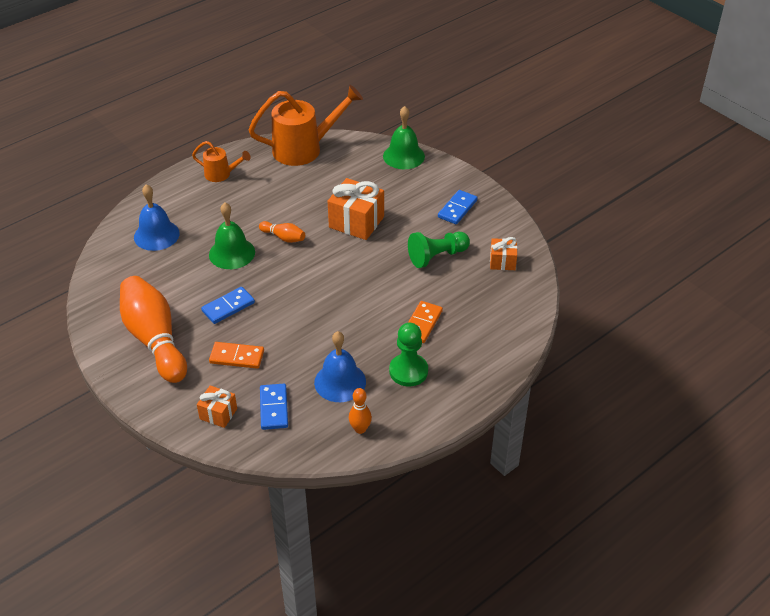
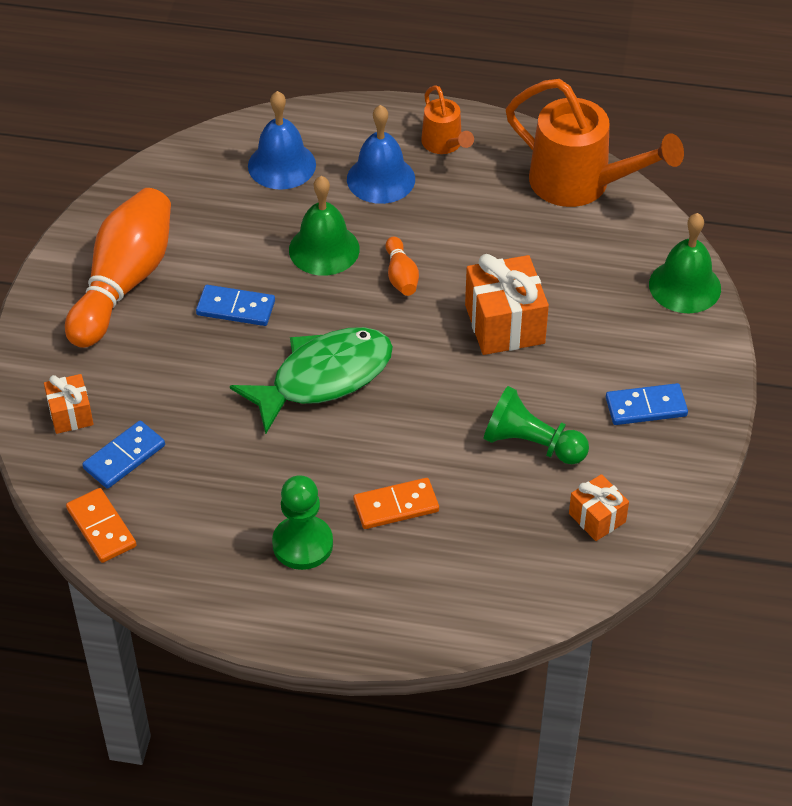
camera: 50 degrees right, 5 degrees up
(237, 357) = (167, 370): orange domino -> orange domino (101, 528)
(313, 302) = (323, 378): none -> green fish
(340, 382) = (221, 490): blue bell -> blue bell (381, 179)
(360, 429) = (167, 557): orange bowling pin -> none

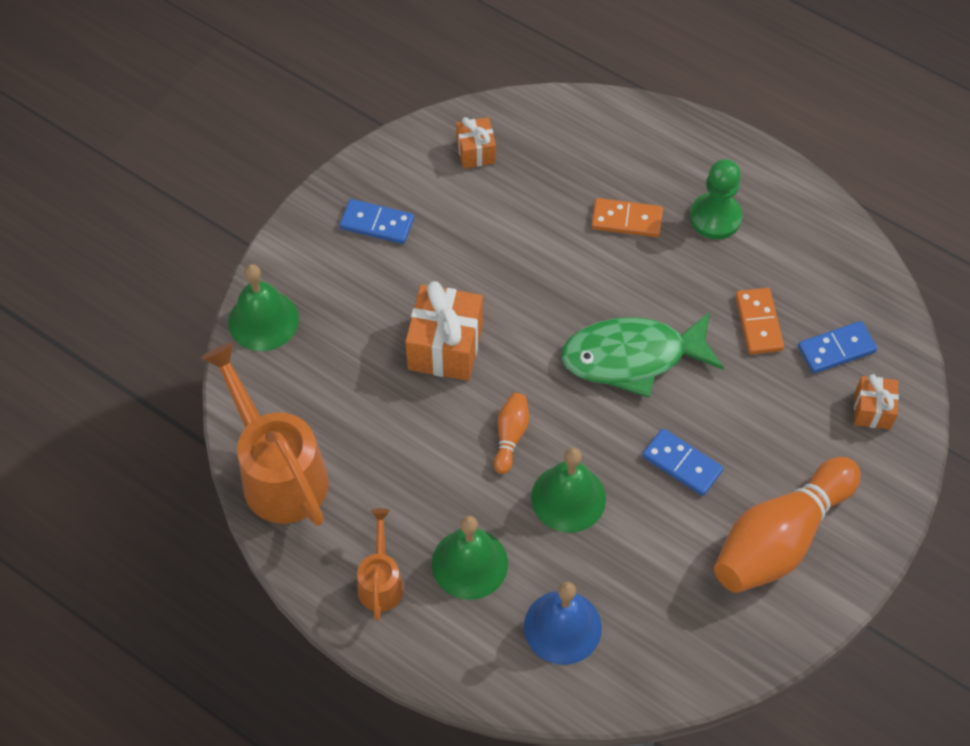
camera: 155 degrees left, 10 degrees up
(101, 528) = (874, 293): orange domino -> orange domino (758, 323)
(381, 179) = (469, 563): blue bell -> green bell
(531, 444) = (489, 229): green pawn -> none

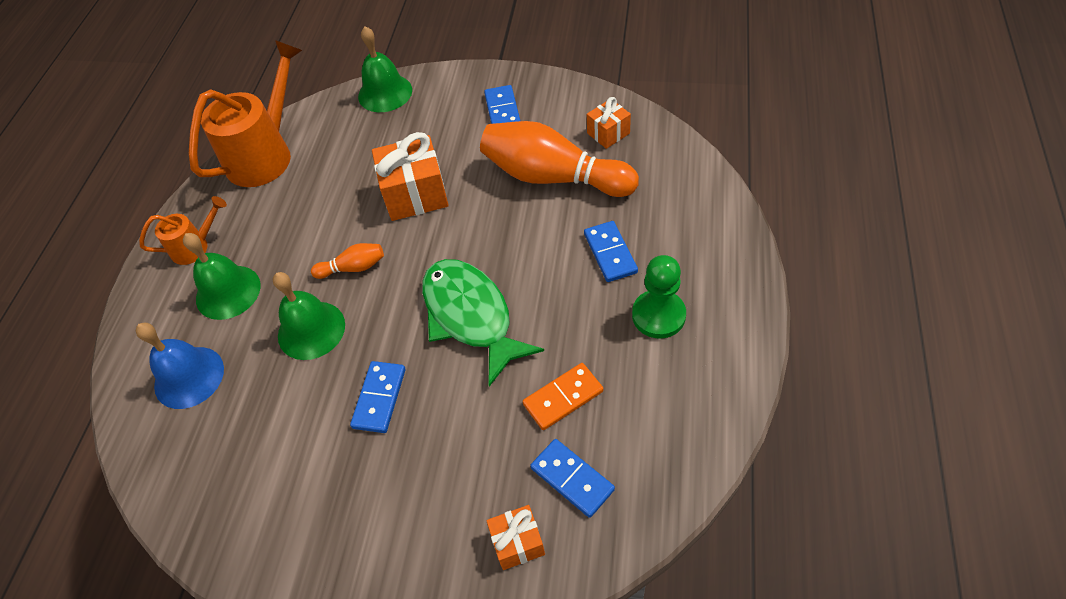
camera: 70 degrees right, 5 degrees down
(626, 220) = (610, 253): orange domino -> blue domino
(780, 538) = (332, 513): orange bowling pin -> orange bowling pin (554, 177)

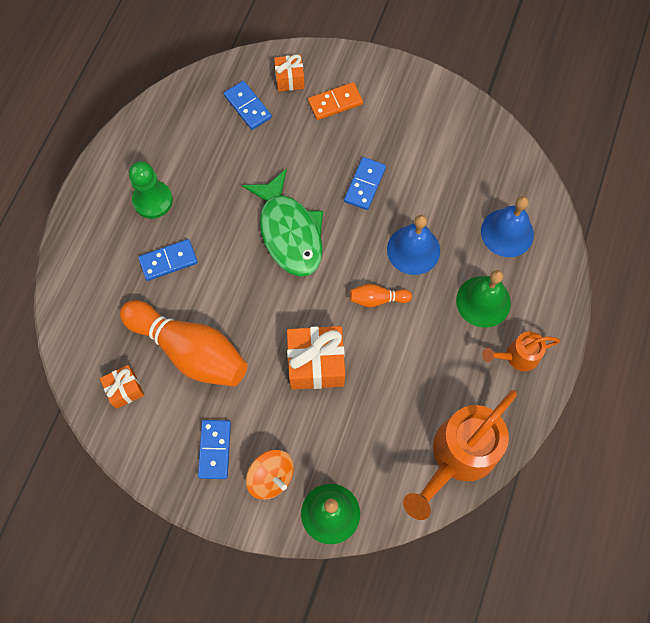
camera: 175 degrees left, 15 degrees up
(311, 330) = (413, 250): green bell -> blue bell
(444, 104) = (271, 477): none -> orange spinning top
(563, 398) = (238, 157): orange domino -> orange domino (335, 102)
(610, 253) = (168, 261): blue domino -> blue domino turned 75 degrees clockwise

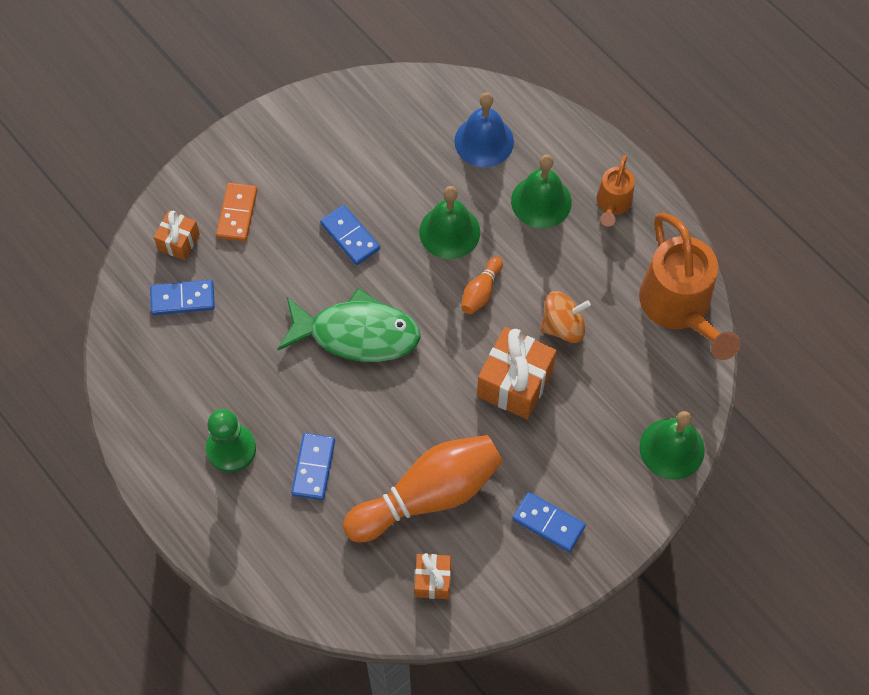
camera: 60 degrees left, 5 degrees down
(271, 477) = (606, 484): orange spinning top -> orange spinning top (563, 326)
(413, 250) = (449, 232): blue bell -> green bell

